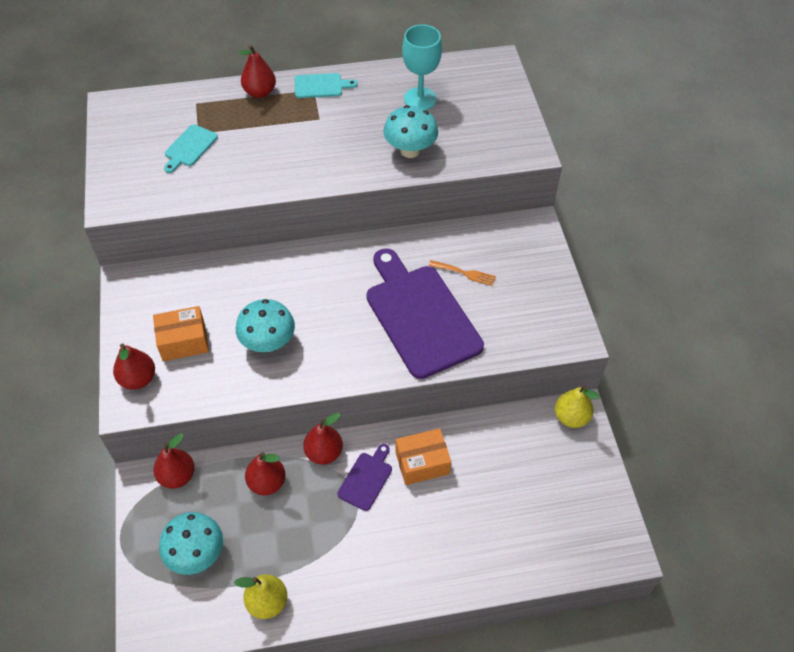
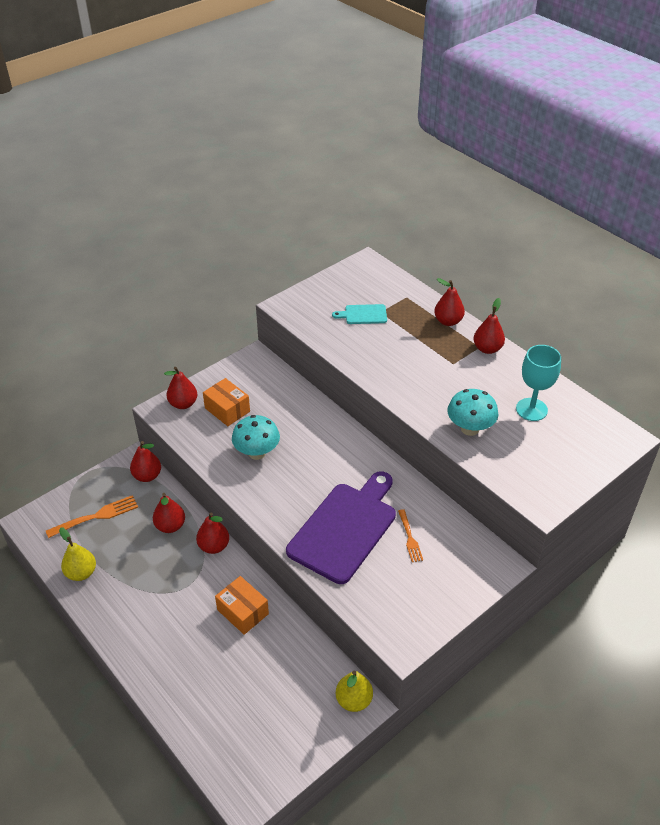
camera: 60 degrees right, 10 degrees down
(196, 554) = (96, 516): turquoise mushroom -> orange fork
(321, 86) = (487, 349): turquoise cutting board -> red pear
(366, 478) = (208, 582): purple cutting board -> none

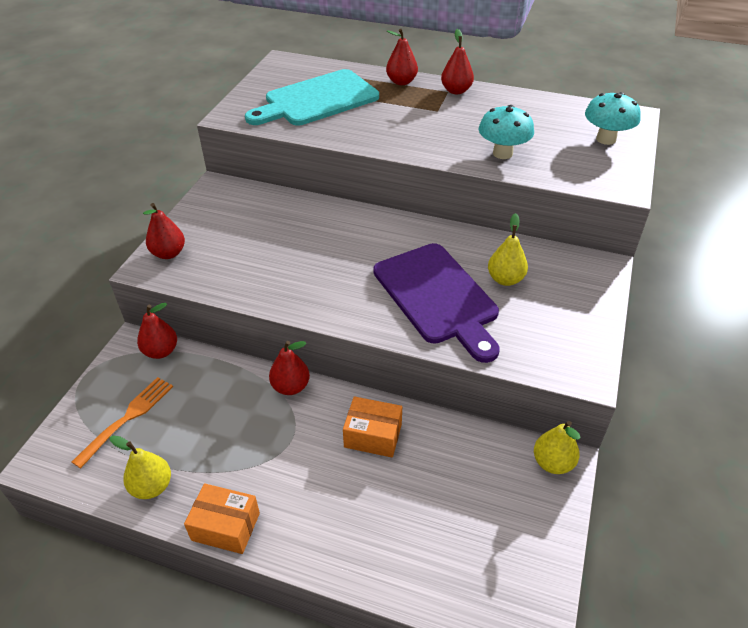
camera: 30 degrees left, 0 degrees up
(170, 526) = (226, 389): red pear -> none
(227, 410) = (224, 241): orange box -> orange box (226, 526)
(257, 453) = (289, 267): turquoise mushroom -> turquoise mushroom (606, 139)
(345, 528) = (438, 297): purple cutting board -> purple cutting board turned 150 degrees clockwise
(363, 314) = (317, 100): turquoise cutting board -> turquoise cutting board, size x2.24
(410, 538) = (505, 279): orange fork -> yellow pear
(531, 409) = (539, 121): turquoise goblet -> none

